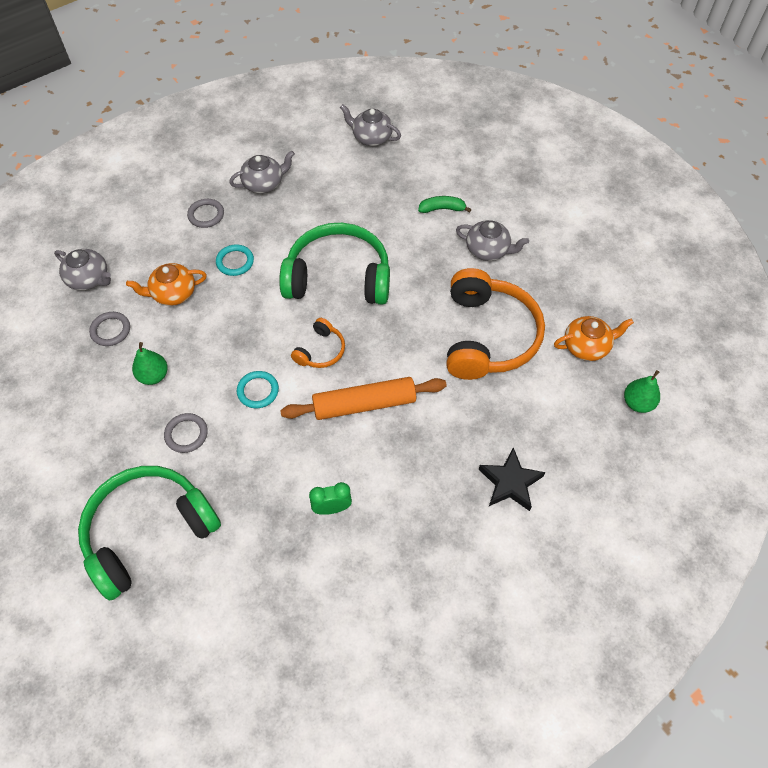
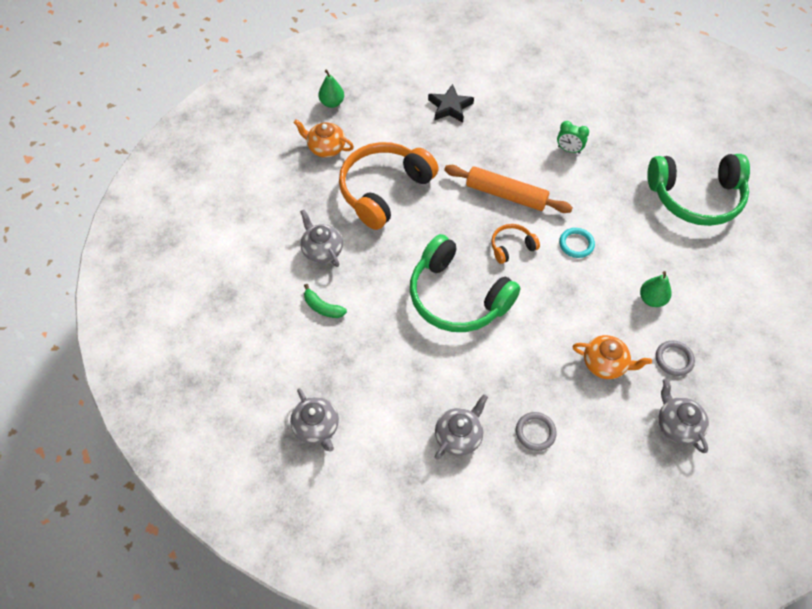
camera: 145 degrees left, 0 degrees up
(186, 434) = (644, 243): grey ring -> none
(235, 262) = (535, 363): turquoise ring -> none
(264, 184) = (459, 435): grey teapot -> grey teapot turned 120 degrees clockwise

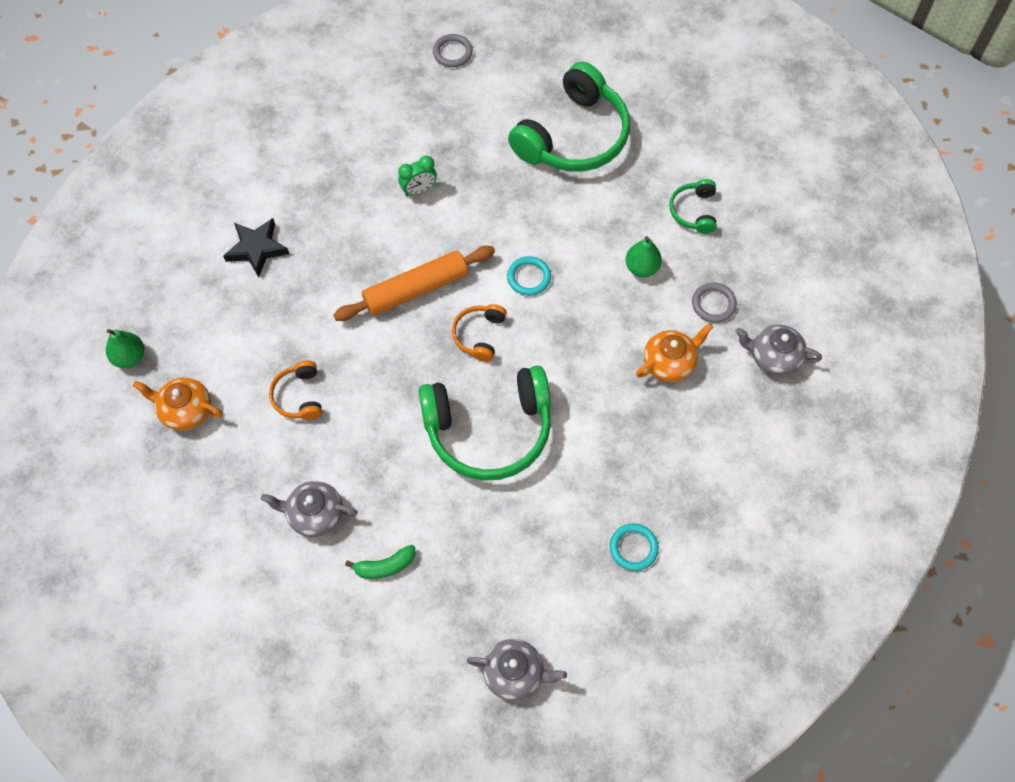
camera: 50 degrees left, 5 degrees up
(326, 148) = (185, 410): orange teapot -> orange teapot turned 45 degrees clockwise
(384, 190) = (299, 396): orange headphones -> orange headphones, size x0.46
(459, 435) = (633, 548): grey teapot -> turquoise ring
(535, 432) = (685, 478): grey ring -> grey ring (452, 52)
(725, 299) = (694, 211): none -> green headphones

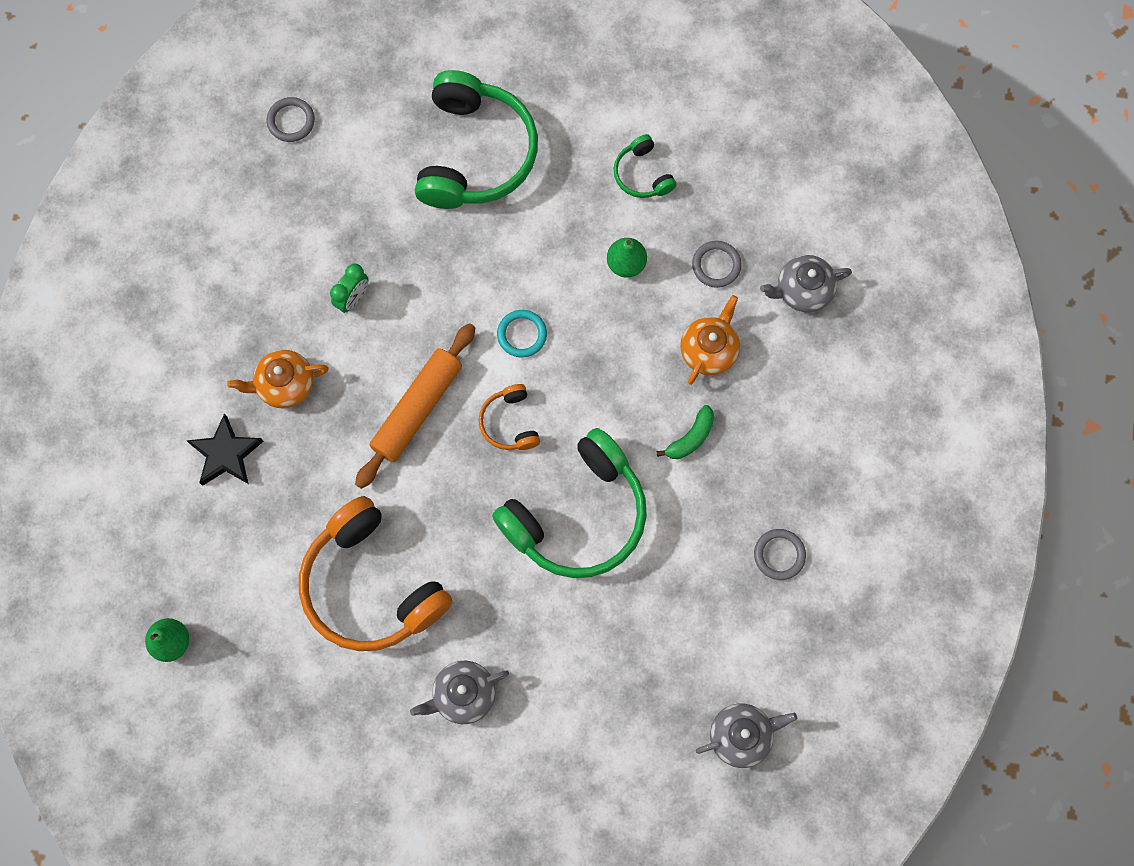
camera: 30 degrees left, 10 degrees up
(185, 410) = (267, 664): orange teapot -> orange teapot (285, 385)
(299, 396) = (371, 585): orange headphones -> orange headphones, size x2.16
(385, 566) = (561, 705): green banana -> green banana (690, 438)
(633, 548) = (779, 555): turquoise ring -> grey ring

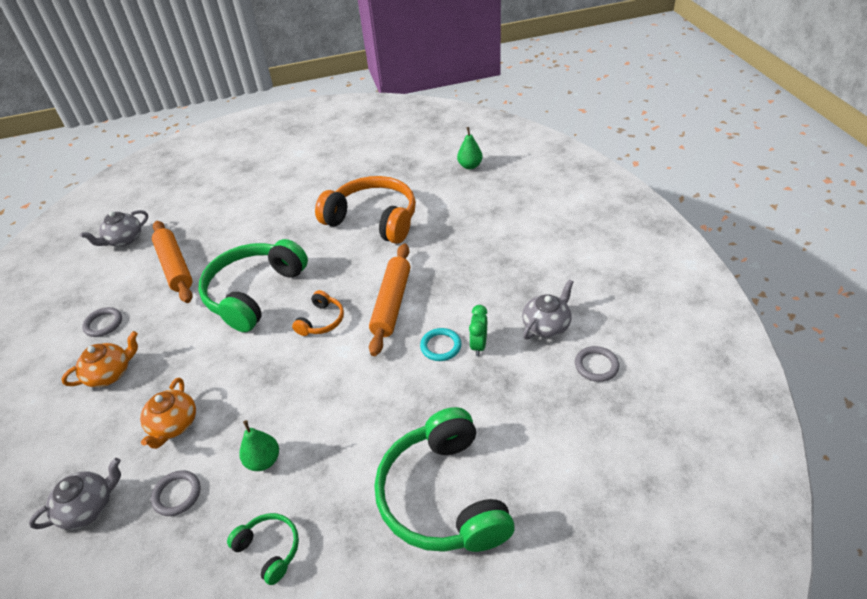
camera: 160 degrees right, 30 degrees down
(226, 454) = (502, 238): black star -> none
(285, 385) = (491, 281): orange teapot -> orange teapot (110, 373)
(291, 121) = (626, 449): grey ring -> grey ring (596, 365)
(463, 694) = (297, 201): grey teapot -> grey teapot (546, 325)
(510, 423) = (321, 321): orange headphones -> orange headphones turned 60 degrees clockwise
(522, 334) = (335, 374): turquoise ring -> turquoise ring (440, 346)
(673, 627) = (175, 267): none -> orange rolling pin
(690, 438) = (180, 362): green banana -> none

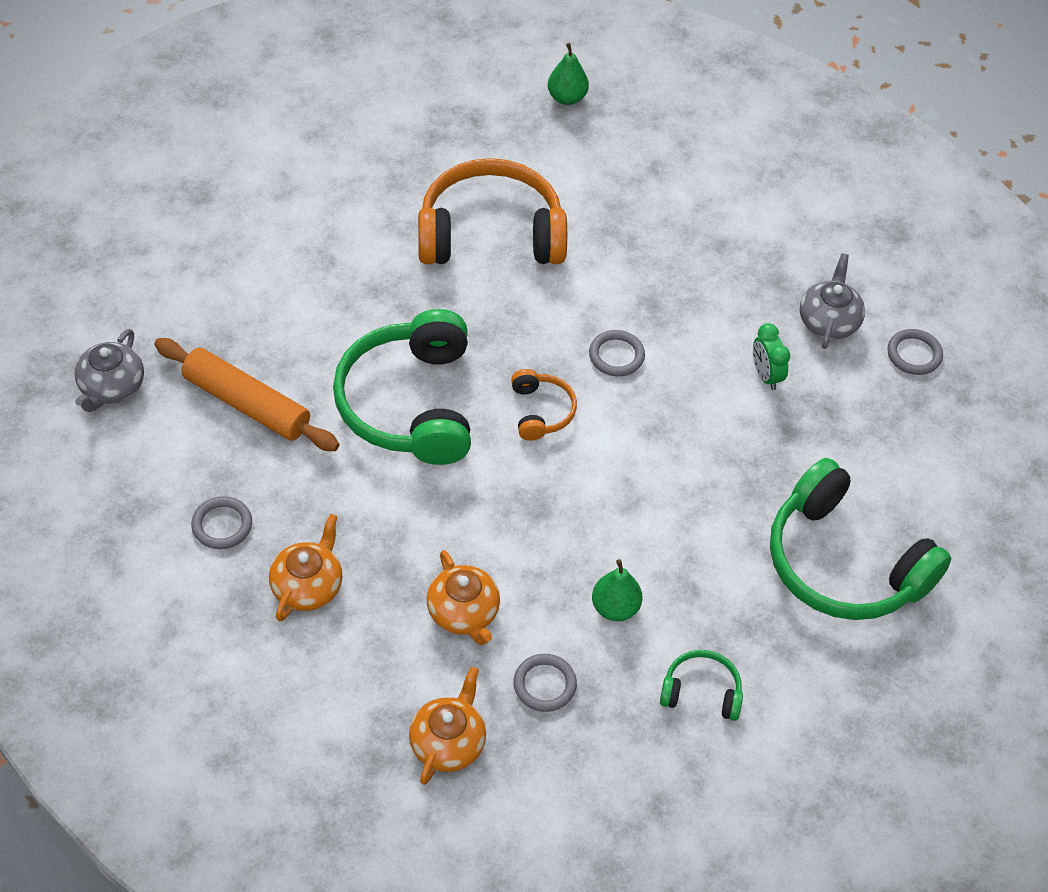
camera: 35 degrees left, 10 degrees up
(88, 507) = (448, 743): grey teapot -> orange teapot
(392, 303) = (616, 355): orange rolling pin -> grey ring
(440, 346) = (721, 392): turquoise ring -> none

